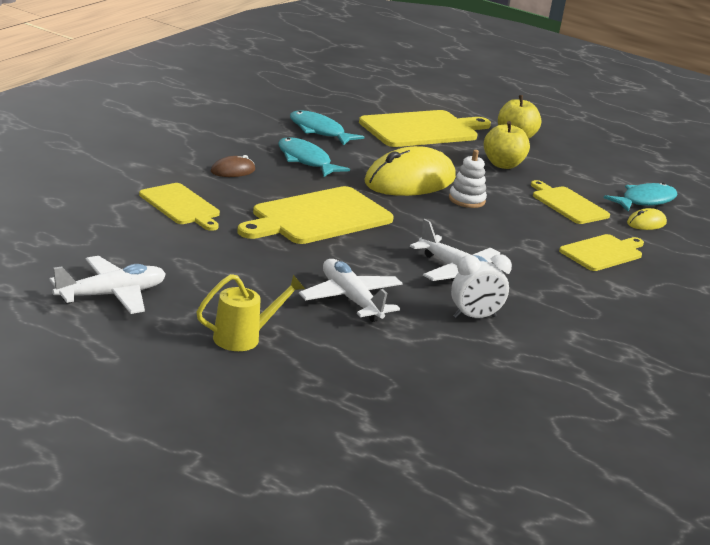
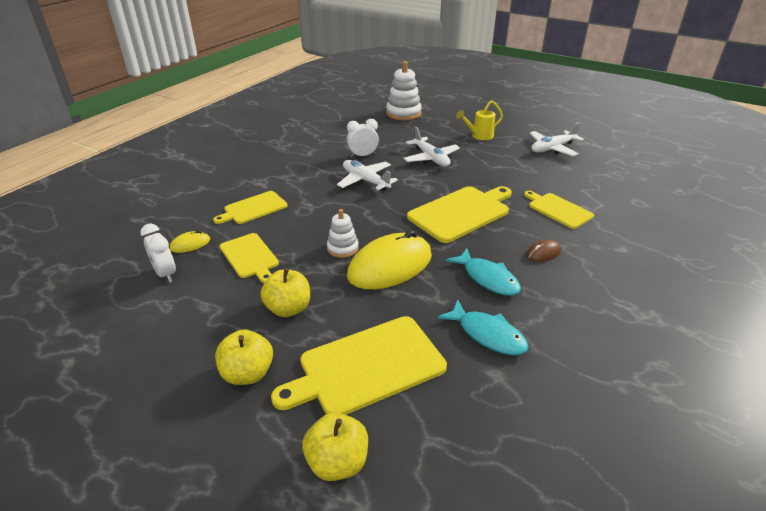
camera: 175 degrees left, 10 degrees up
(405, 422) = (403, 113): none -> white stacking toy
(434, 102) = (337, 462): none -> yellow apple
(645, 201) = (165, 274): turquoise fish -> white clock

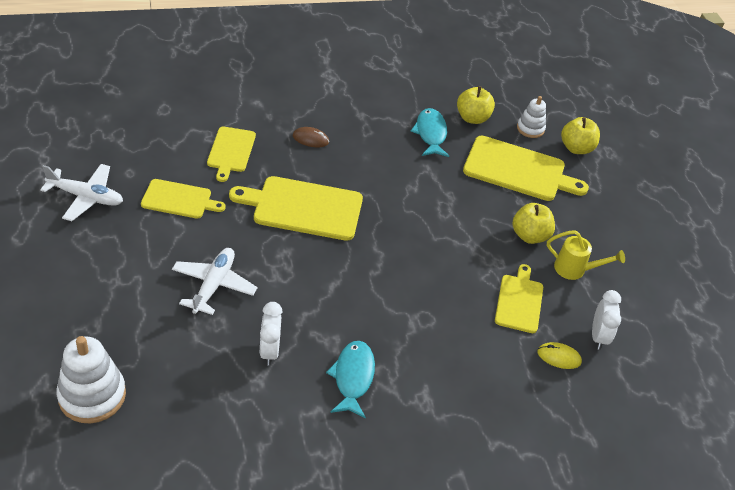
camera: 140 degrees left, 10 degrees up
(248, 373) = (589, 216): yellow apple -> yellow apple (472, 118)
(253, 208) = (467, 360): yellow cutting board -> yellow cutting board (179, 200)
(342, 248) = (440, 252): white stacking toy -> white stacking toy (530, 129)
(363, 156) = (270, 351): white clock -> white clock turned 60 degrees clockwise
(365, 181) = (322, 309): white plane -> none
(390, 266) = (425, 211): yellow mouse -> none
(479, 136) = (105, 273): yellow watering can -> yellow watering can (575, 270)
(487, 278) = (376, 155): turquoise fish -> turquoise fish (353, 377)

